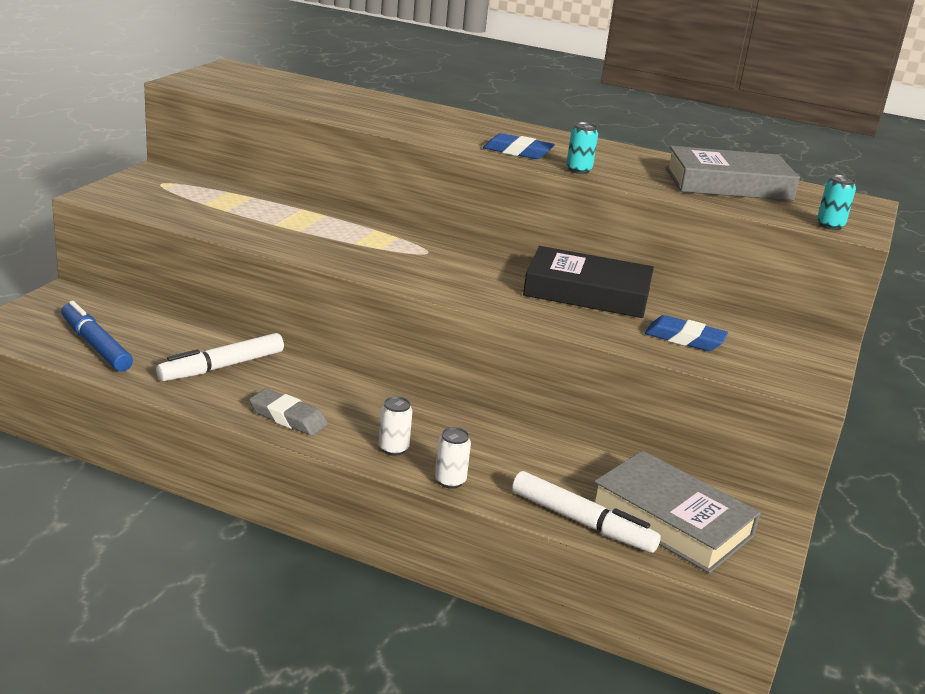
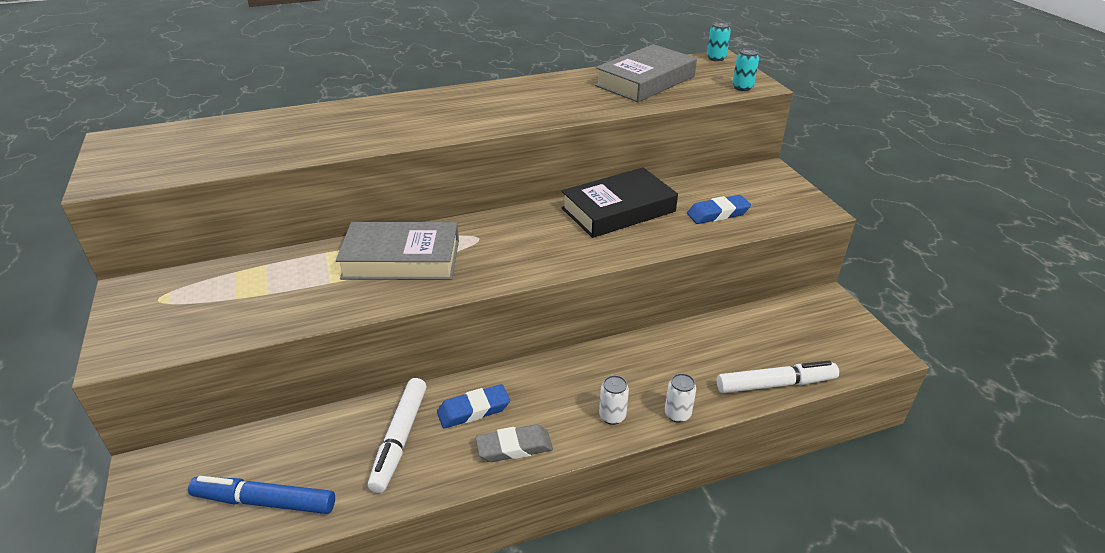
camera: 40 degrees left, 10 degrees up
(517, 152) = (495, 119): blue eraser -> blue eraser (473, 410)
(578, 170) = (557, 115): turquoise can -> turquoise can (716, 58)
(671, 520) = (804, 345): grey book -> grey book (401, 259)

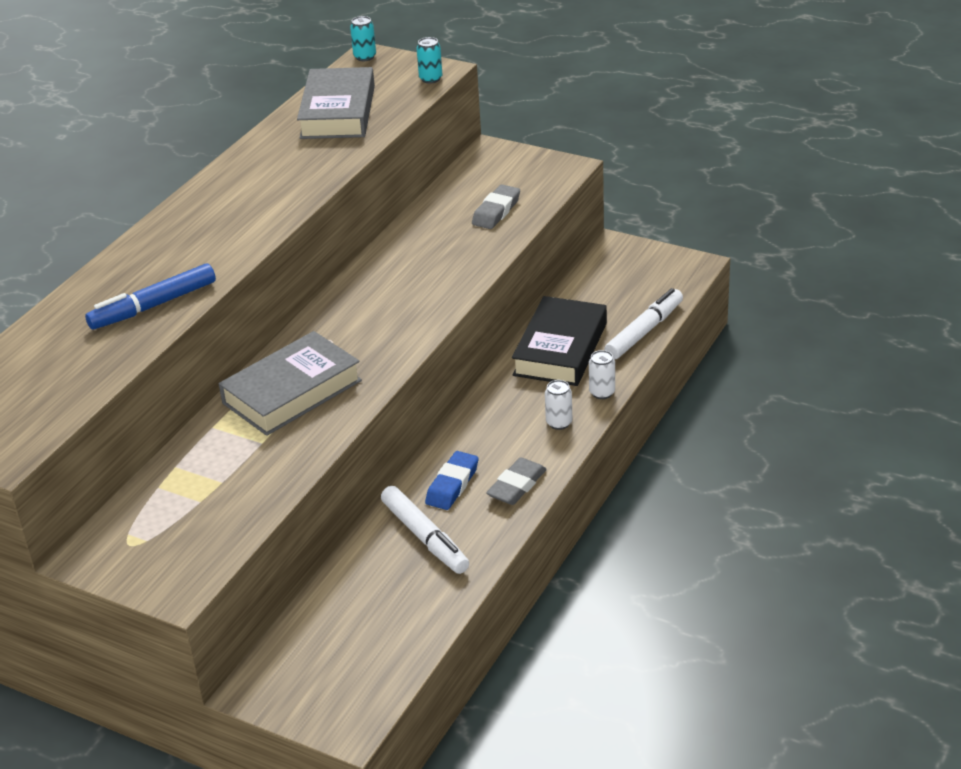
camera: 40 degrees left, 0 degrees up
(265, 502) = (386, 635): blue marker -> blue marker (153, 306)
(618, 210) = (412, 252): black book -> black book (560, 349)
(718, 214) = (496, 211): blue eraser -> grey eraser

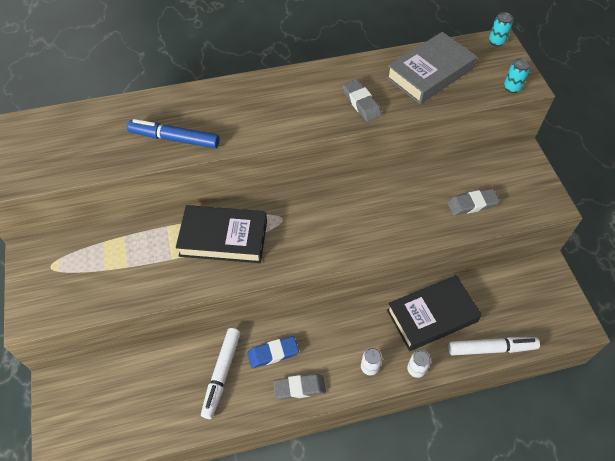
camera: 45 degrees right, 20 degrees up
(292, 392) = (223, 238): grey book -> black book
(306, 169) = (361, 103): none -> grey eraser

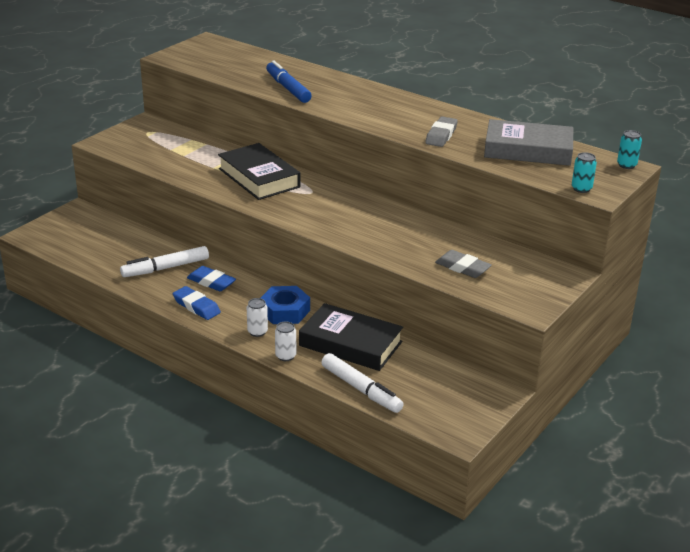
camera: 50 degrees right, 25 degrees down
(299, 388) = (196, 306): grey eraser -> blue eraser
(356, 329) = (285, 311): none -> blue nut

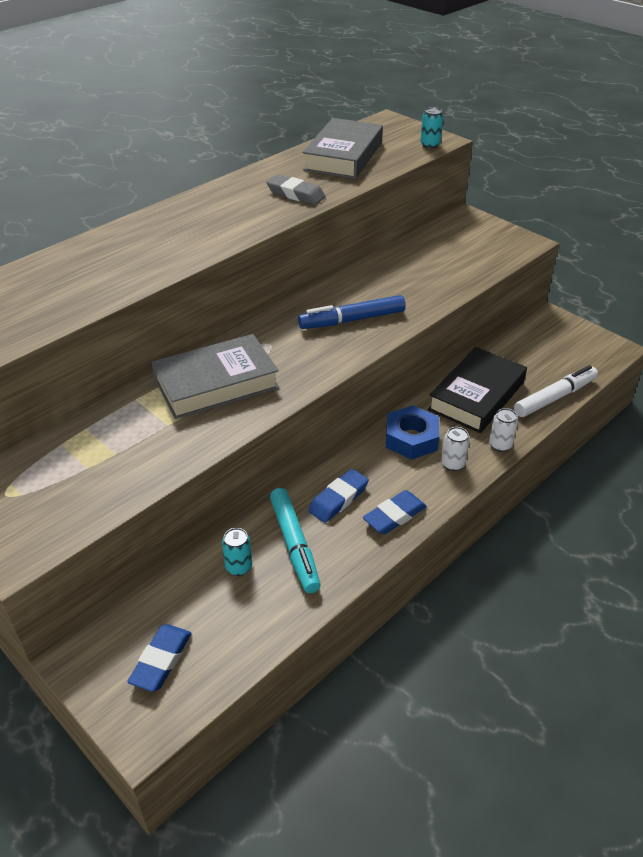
camera: 80 degrees left, 10 degrees up
(75, 233) = (161, 660): none -> blue eraser
(165, 268) = (294, 545): white marker -> turquoise marker
(259, 178) = (216, 383): black book -> grey book
(288, 88) = (108, 280): blue marker -> blue marker (352, 320)
(462, 268) = (454, 266): grey eraser -> none
(626, 165) = (384, 120): turquoise can -> turquoise can (239, 567)

